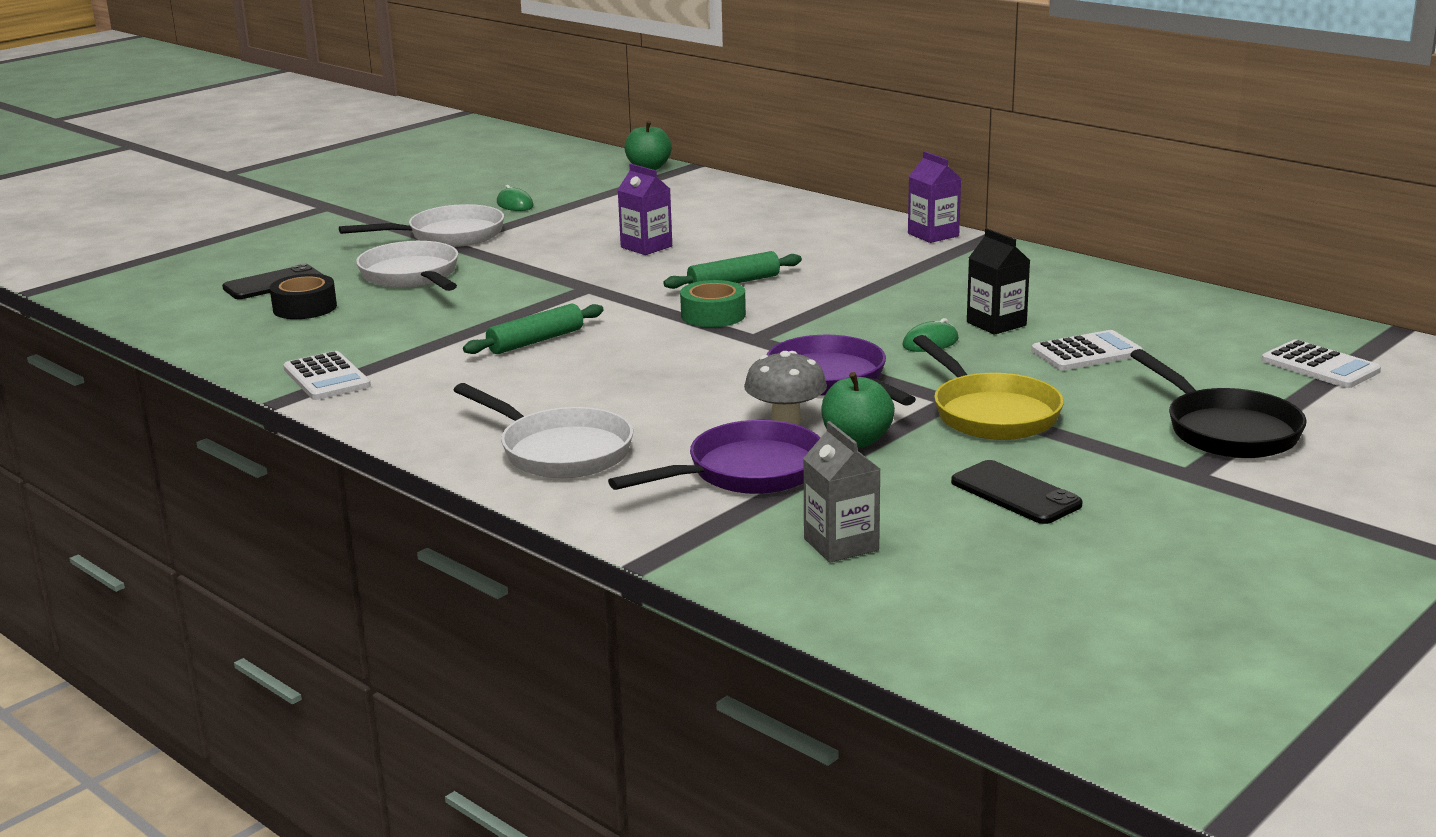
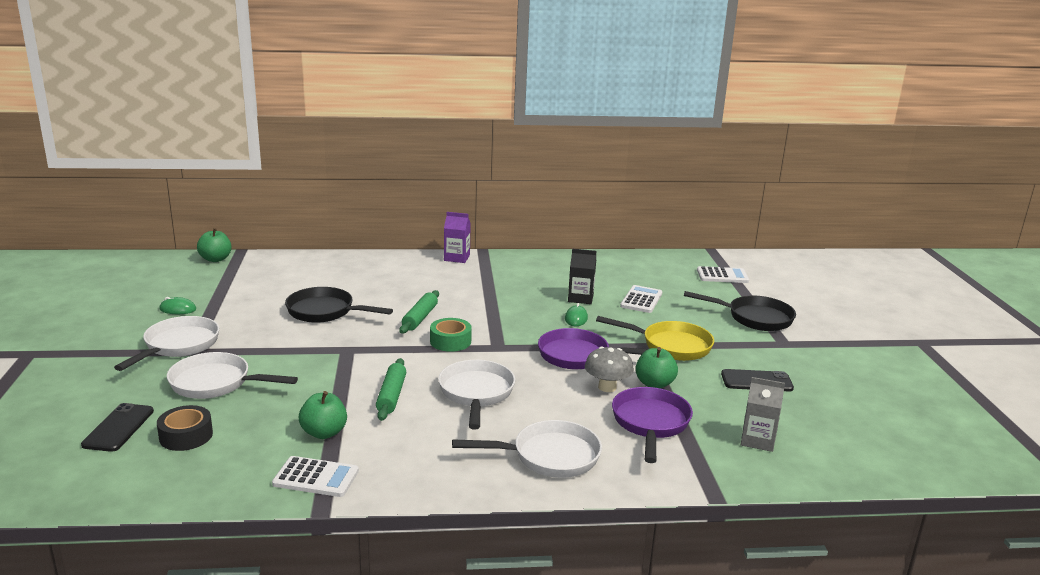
camera: 50 degrees left, 0 degrees up
(409, 347) = (324, 433): none -> green apple
(622, 371) = (476, 394): none -> white pan
(646, 247) = (325, 312): purple carton -> black pan

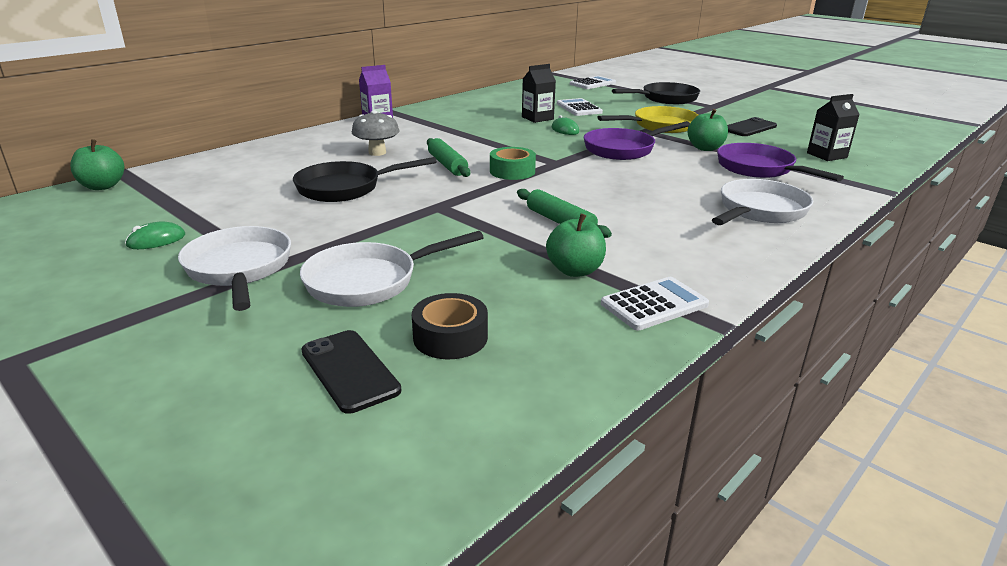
camera: 40 degrees left, 5 degrees up
(476, 394) = (617, 195): white pan -> none
(607, 387) = (685, 160): grey mushroom -> grey mushroom (377, 153)
(757, 440) = (826, 155): grey carton -> black carton

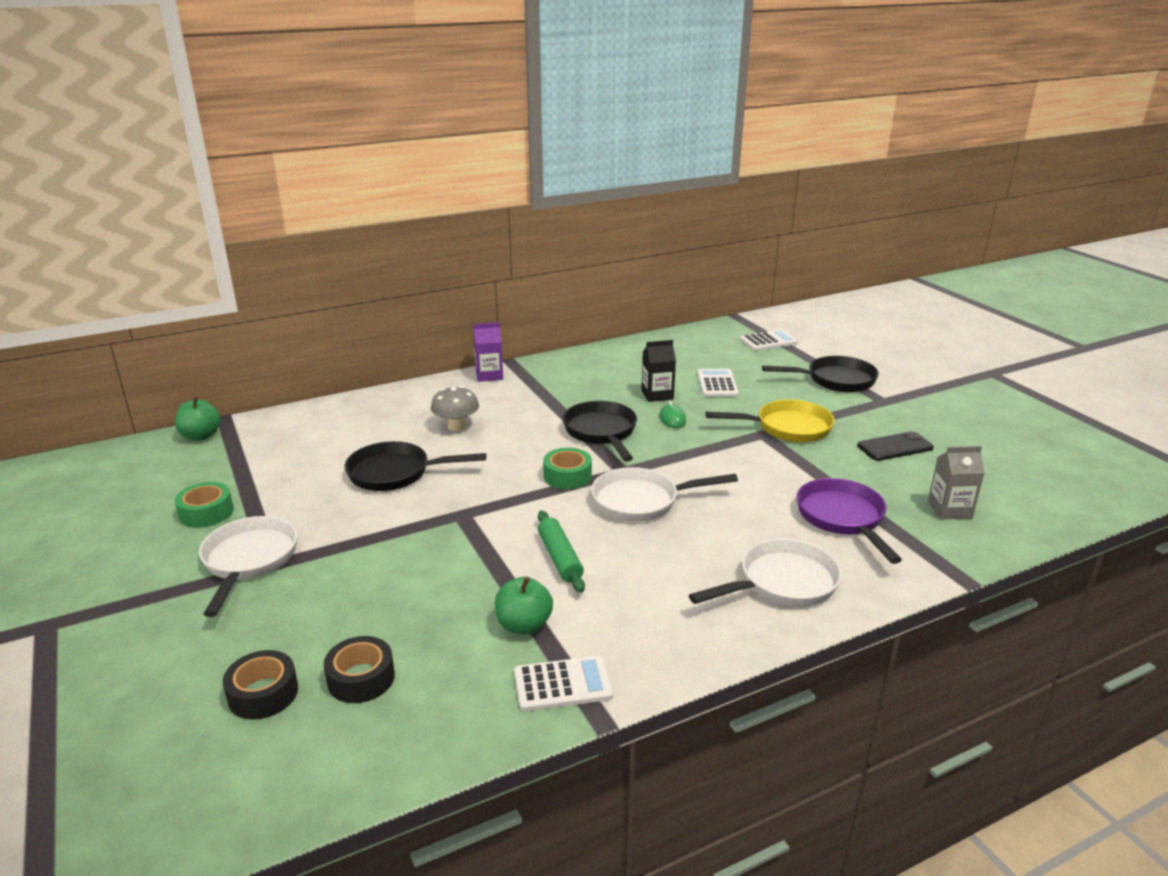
camera: 20 degrees right, 0 degrees up
(156, 240) = (206, 512): green mouse -> green tape
(350, 370) = (263, 693): black phone -> black tape
(369, 281) = (340, 598): white pan -> white pan (641, 501)
(447, 165) = (510, 456): green rolling pin -> none
(514, 143) = (601, 432): none -> black pan
(623, 149) = (712, 461): purple pan -> none
(705, 148) = (808, 473): green apple -> none
(826, 155) = (949, 509): black carton -> grey carton

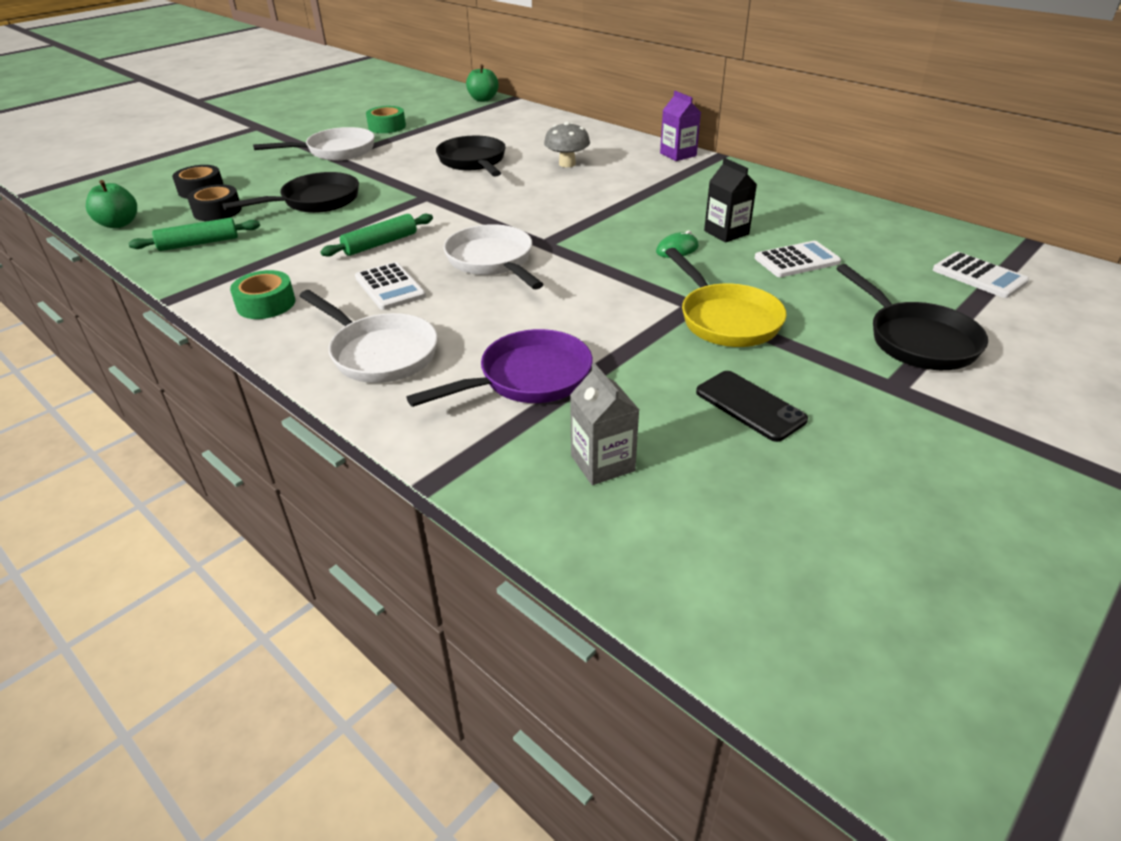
camera: 70 degrees right, 10 degrees up
(457, 697) = (199, 243): none -> green rolling pin
(524, 625) = (284, 248): green apple -> green apple (119, 224)
(563, 684) = (215, 276): white calculator -> white calculator (390, 287)
(567, 476) = (515, 222): green tape -> green tape (266, 304)
(601, 432) = (612, 221): black pan -> black pan (315, 201)

